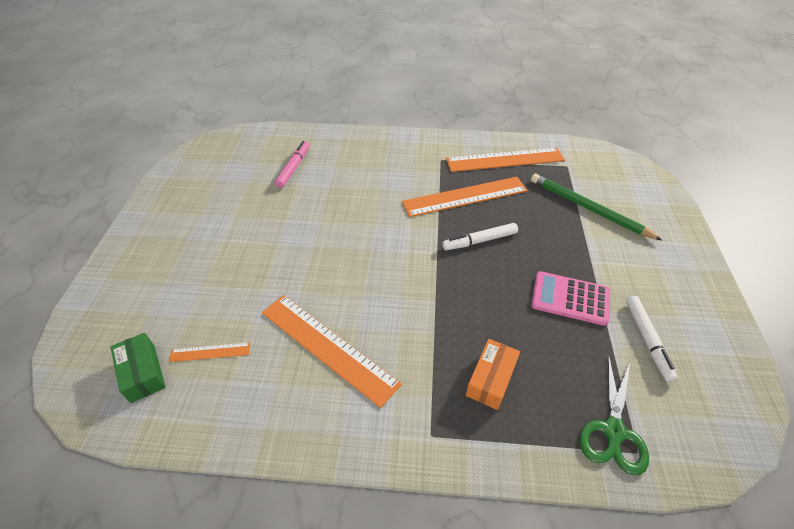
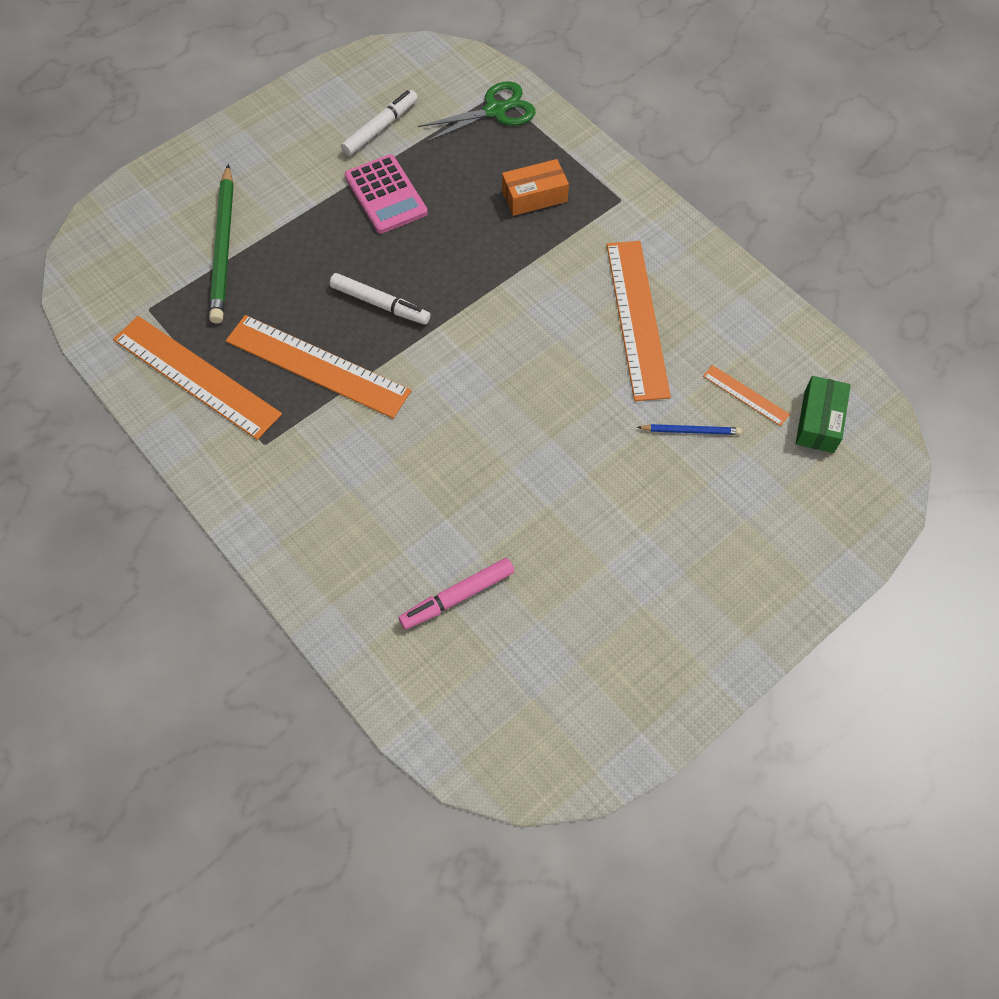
camera: 135 degrees left, 15 degrees up
(233, 304) = (690, 431): none -> blue pencil

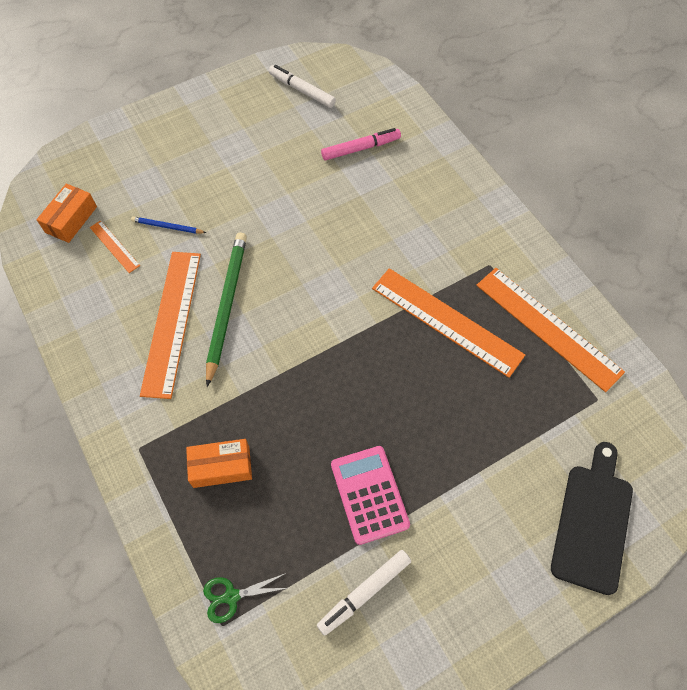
camera: 170 degrees left, 0 degrees up
(170, 203) = (592, 522): none -> black cutting board
(224, 247) = (532, 456): green pencil -> green pencil (226, 306)
(379, 303) = (388, 371): white marker -> white marker (302, 91)
(495, 111) = (231, 596): green scissors -> green scissors, size x0.64
(819, 421) = (71, 219): green box -> orange box

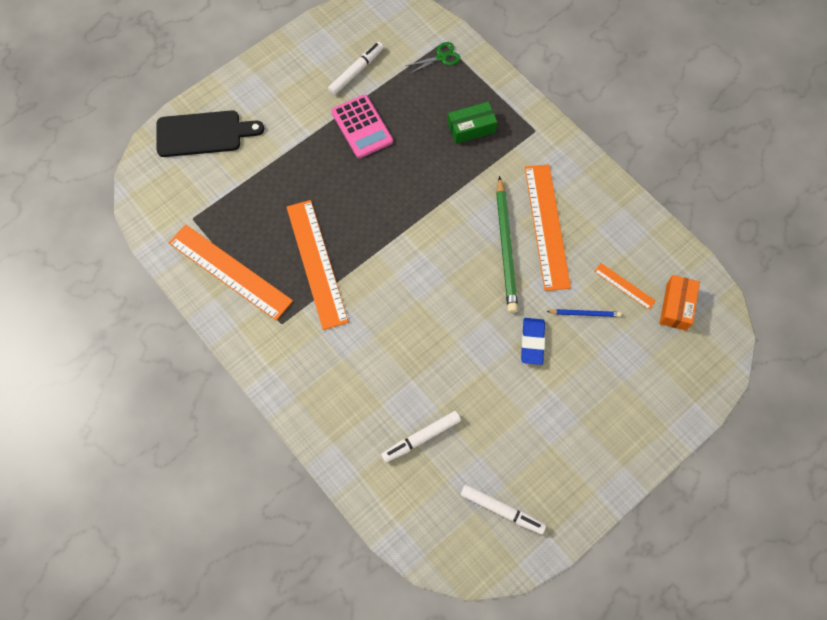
camera: 170 degrees right, 5 degrees up
(221, 467) = (471, 128): orange box -> green box
(231, 209) = (532, 342): none -> blue eraser
(360, 148) = (421, 438): pink marker -> white marker
(446, 321) = (317, 263): orange ruler -> orange ruler turned 45 degrees clockwise
(592, 522) = (203, 134): black cutting board -> black cutting board turned 105 degrees counterclockwise

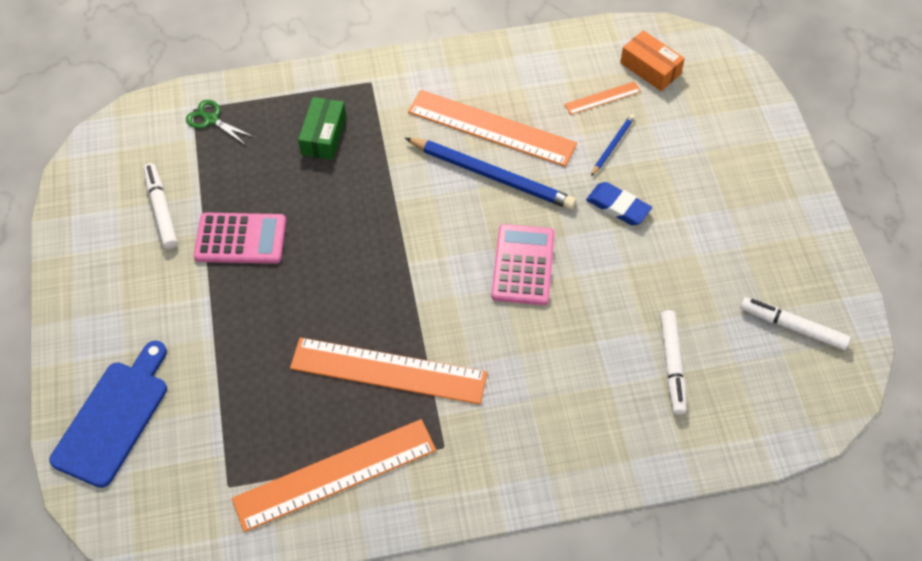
camera: 60 degrees left, 10 degrees down
(203, 134) = (114, 418): black cutting board -> blue cutting board
(441, 57) = (211, 119): green scissors -> green scissors turned 60 degrees counterclockwise
(444, 303) = (523, 265): none -> pink calculator
(501, 510) = (793, 327): white marker -> white marker turned 120 degrees counterclockwise
(506, 247) = (492, 175): green pencil -> blue pencil

